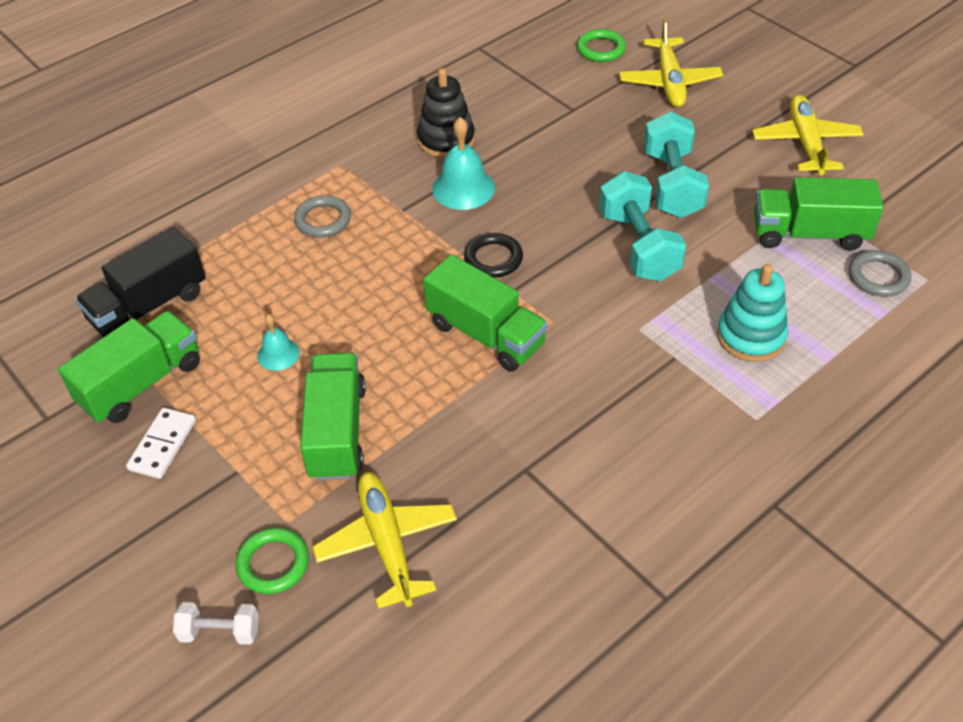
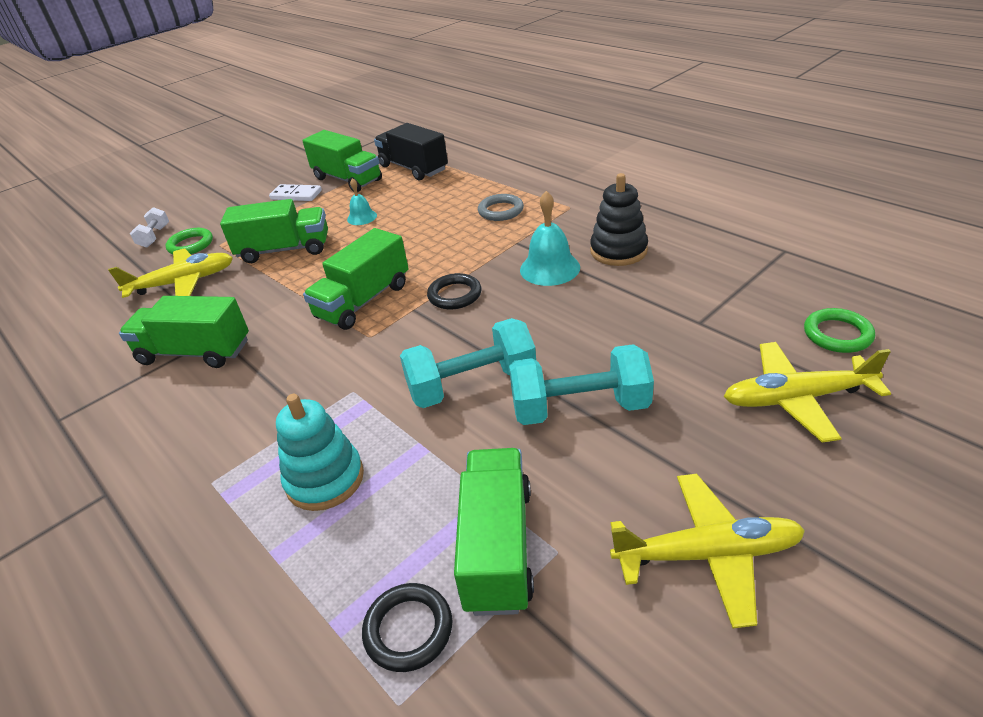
camera: 90 degrees right, 10 degrees down
(556, 484) = (195, 352): none -> green truck
(878, 277) = (408, 629): grey ring -> black ring

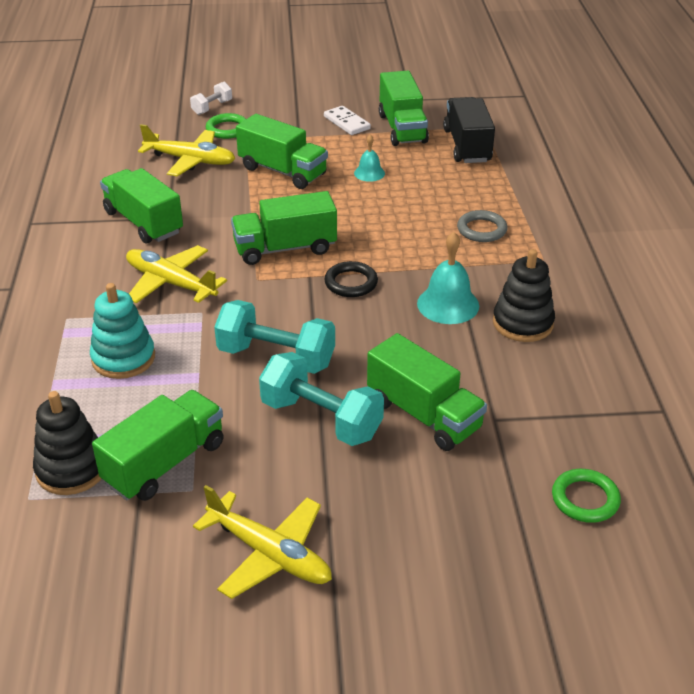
camera: 35 degrees right, 0 degrees up
(408, 629) = (71, 469): black ring -> black stacking toy
(649, 352) = (424, 415): none -> green truck
(797, 398) = (474, 516): yellow plane -> yellow plane (171, 283)

